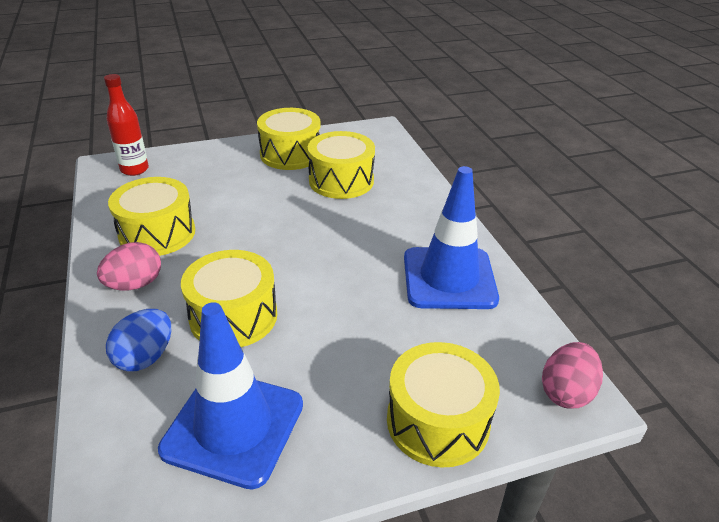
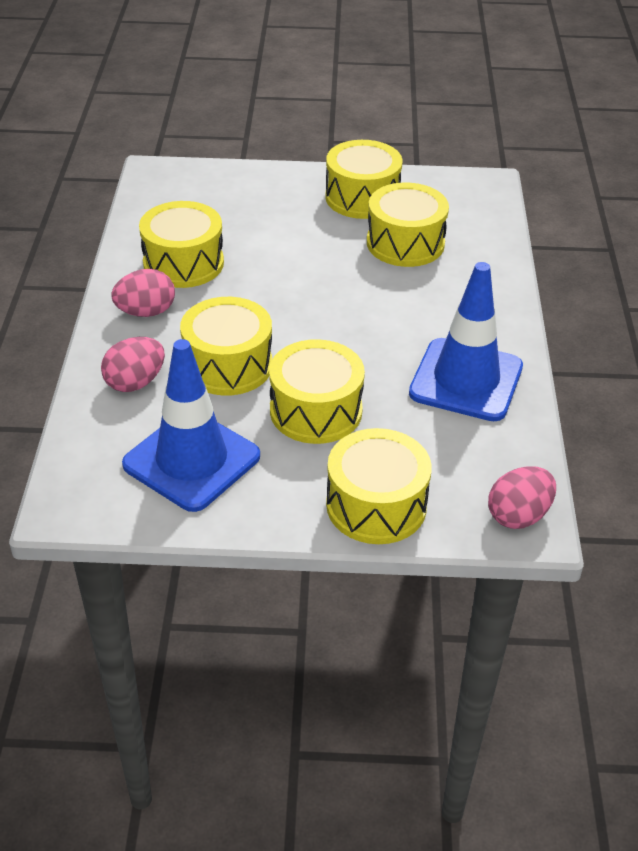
camera: 20 degrees right, 5 degrees up
(134, 169) = (182, 183): red bottle -> none
(145, 357) = (135, 382): blue egg -> pink egg
(335, 339) = (316, 411): none -> yellow drum

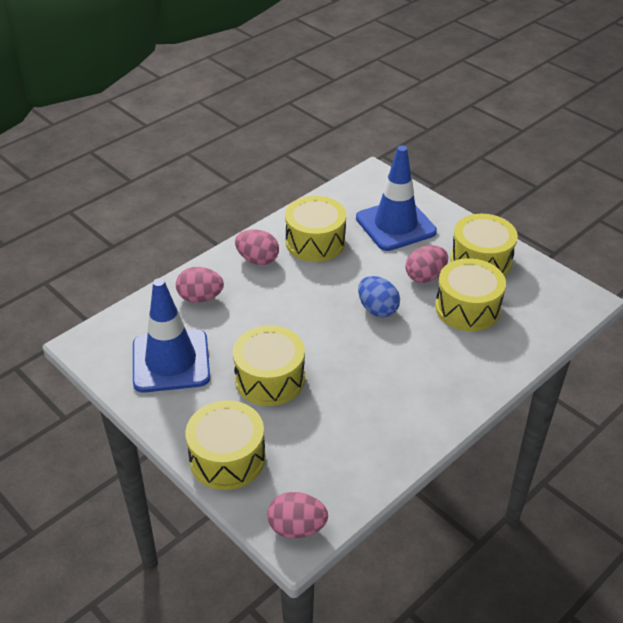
camera: 45 degrees right, 0 degrees up
(228, 365) = (259, 319): yellow drum -> none
(329, 289) = (377, 309): none -> blue egg
(332, 237) = (425, 276): none -> pink egg
(466, 380) = (383, 422): blue traffic cone -> blue traffic cone (395, 225)

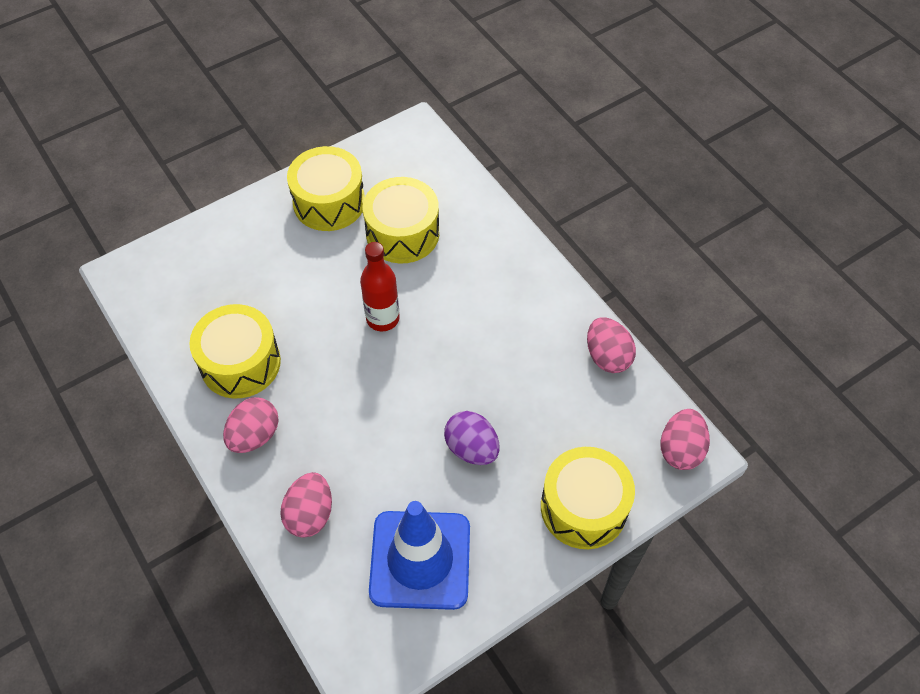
camera: 80 degrees left, 15 degrees up
(270, 379) = (471, 448): yellow drum -> purple egg
(377, 309) = (382, 318): blue egg -> red bottle
(395, 225) = (237, 270): blue traffic cone -> none
(425, 276) = (340, 260): pink egg -> pink egg (607, 356)

